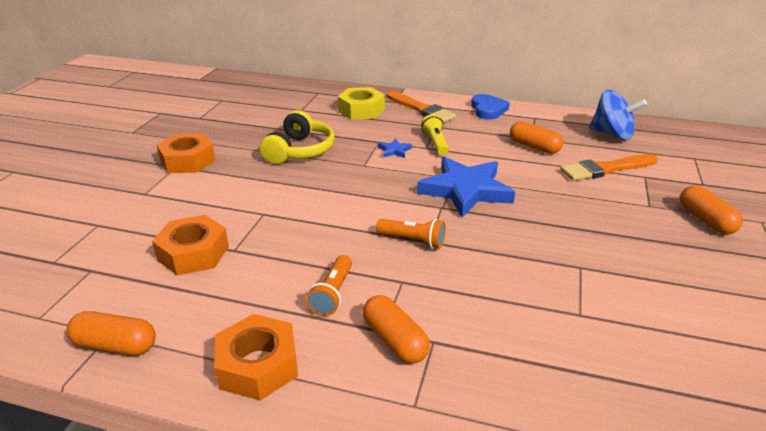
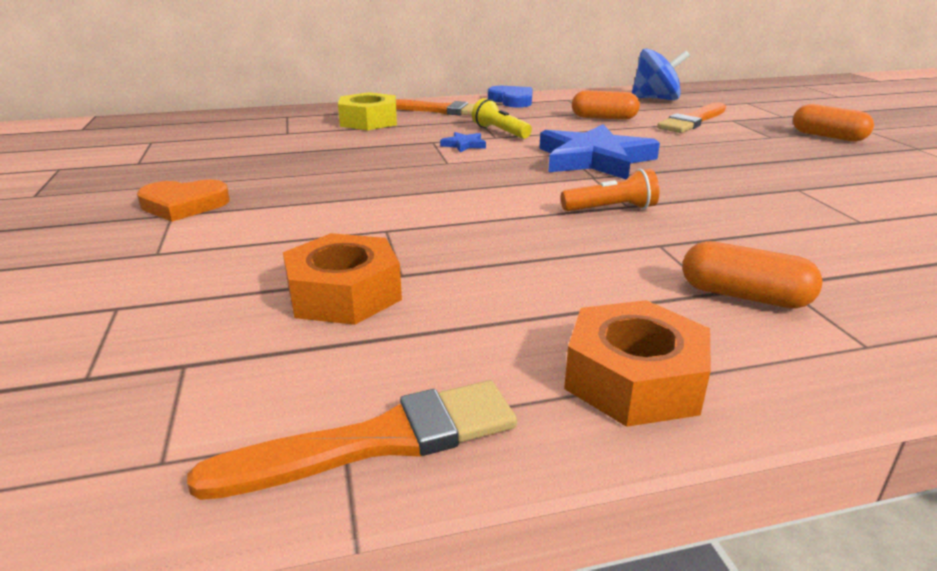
camera: 30 degrees left, 5 degrees down
(115, 345) = (378, 441): orange capsule -> orange brush
(187, 161) = (184, 205): orange nut -> orange heart
(300, 151) = (344, 165): yellow headphones -> none
(332, 294) = (603, 278): orange flashlight -> none

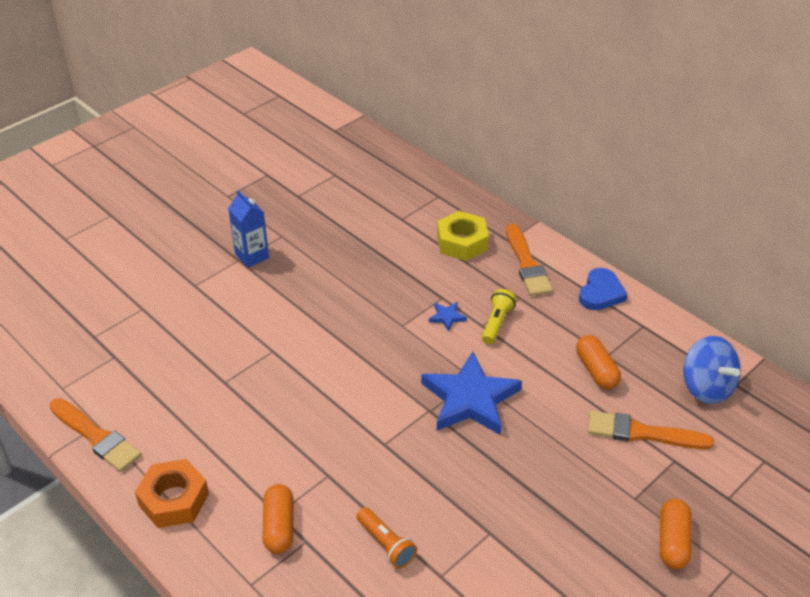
camera: 60 degrees right, 15 degrees up
(184, 205) = (252, 256): orange heart -> blue carton
(344, 294) = (193, 372): orange nut -> none
(611, 209) = (371, 437): orange flashlight -> orange flashlight (386, 544)

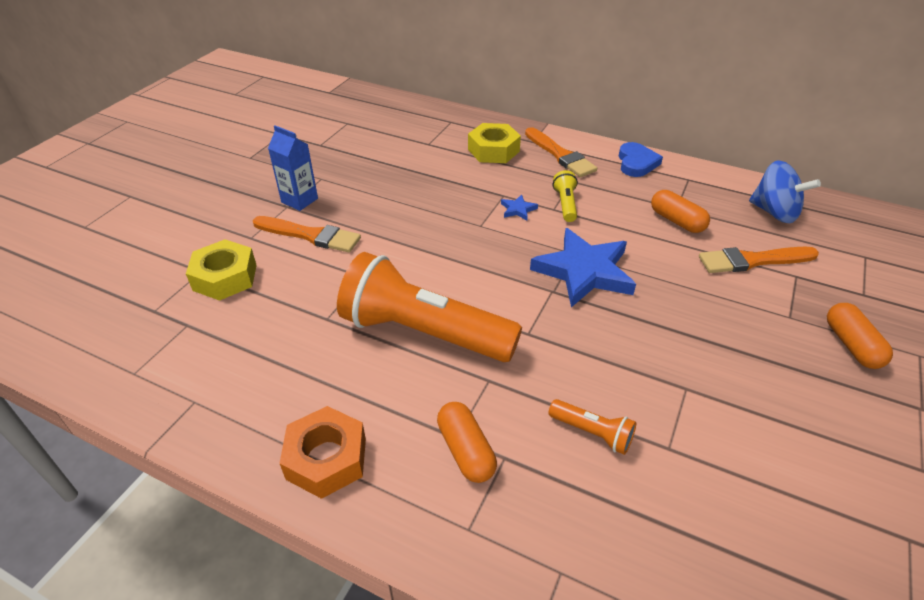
camera: 20 degrees left, 0 degrees up
(96, 437) = (198, 415): orange brush -> orange brush (310, 235)
(159, 320) = (225, 277): none -> yellow nut
(297, 417) = (423, 332): none -> orange flashlight

